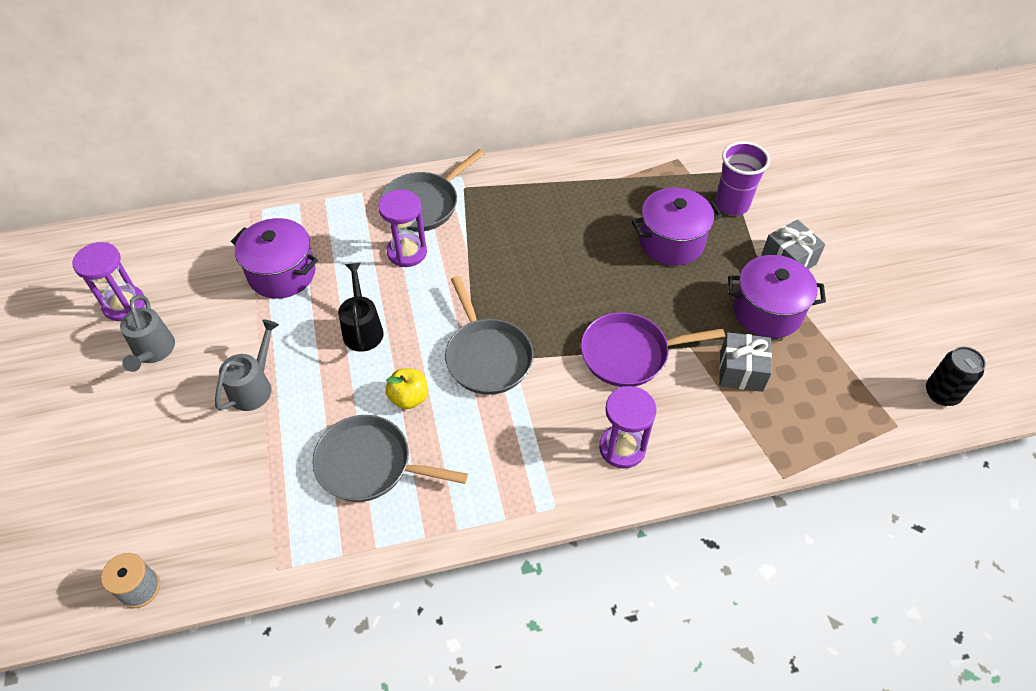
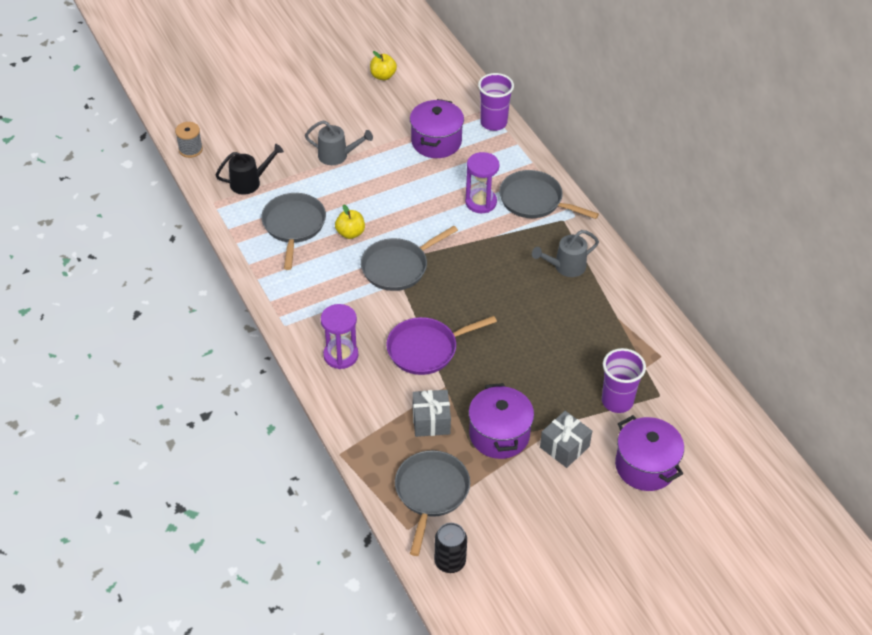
camera: 75 degrees right, 5 degrees down
(124, 305) = (383, 76): purple hourglass -> yellow apple
(153, 352) = (350, 101): grey watering can -> grey watering can (565, 267)
(277, 212) = (493, 123): none -> purple cup
(362, 328) = (401, 195): black watering can -> black watering can (250, 182)
(629, 354) = (426, 349): purple pan -> purple pan turned 90 degrees counterclockwise
(671, 242) = (554, 362): purple pot -> purple pot (645, 466)
(846, 392) = (431, 493): none -> grey pan

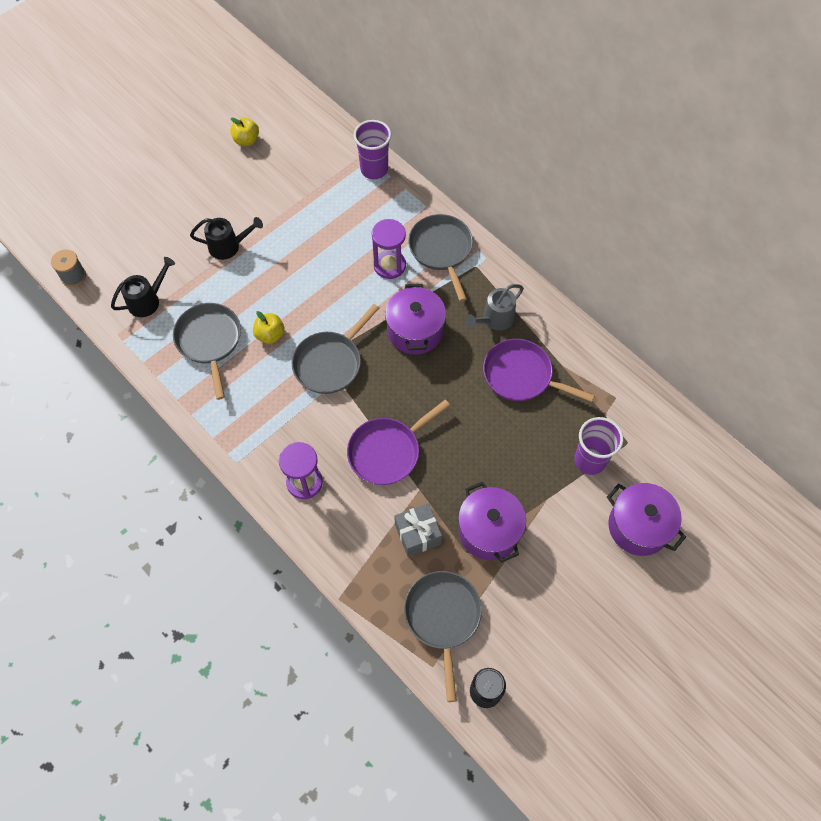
camera: 15 degrees left, 15 degrees up
(337, 156) = (229, 246): grey watering can -> black watering can
(436, 142) = (324, 205): purple pot -> purple pot (415, 331)
(534, 200) = (441, 250): grey pan -> grey pan turned 60 degrees clockwise
(564, 447) = (555, 527): grey gift -> none
(575, 317) = (521, 375): none -> purple pan

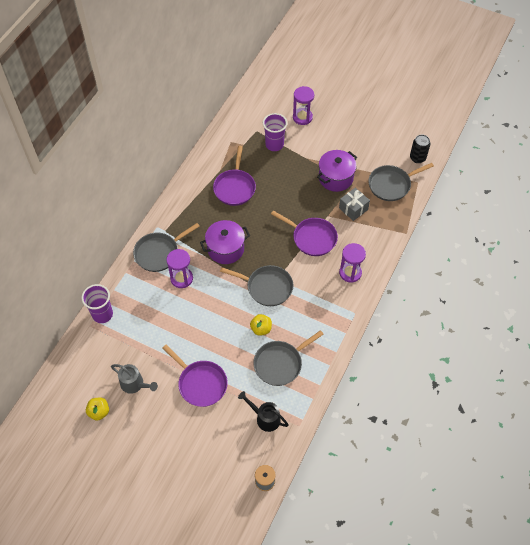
camera: 110 degrees left, 5 degrees down
(229, 246) = (200, 383): black watering can -> purple pan
(494, 320) = (201, 210): grey watering can -> grey watering can (135, 384)
(638, 526) = (302, 117): purple pot -> purple hourglass

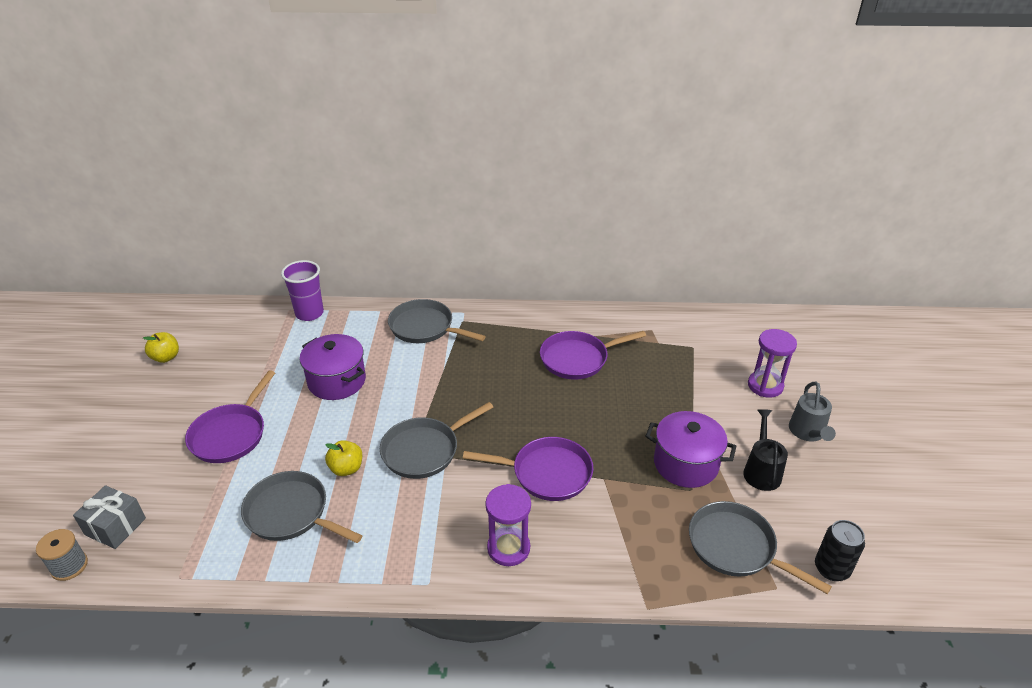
camera: 65 degrees right, 20 degrees down
(135, 384) = (214, 374): grey watering can -> grey watering can (808, 433)
(181, 278) = (395, 360): purple hourglass -> none
(225, 249) = (467, 385): purple pot -> purple pot (337, 381)
(264, 418) = (186, 527): black watering can -> black watering can (761, 470)
(267, 287) = (424, 450): grey pan -> grey pan turned 60 degrees clockwise
(274, 145) = (686, 373): purple cup -> none
(312, 238) = (547, 473): purple pan -> purple pan turned 90 degrees counterclockwise
(353, 209) = (642, 508): grey gift -> grey gift (115, 526)

